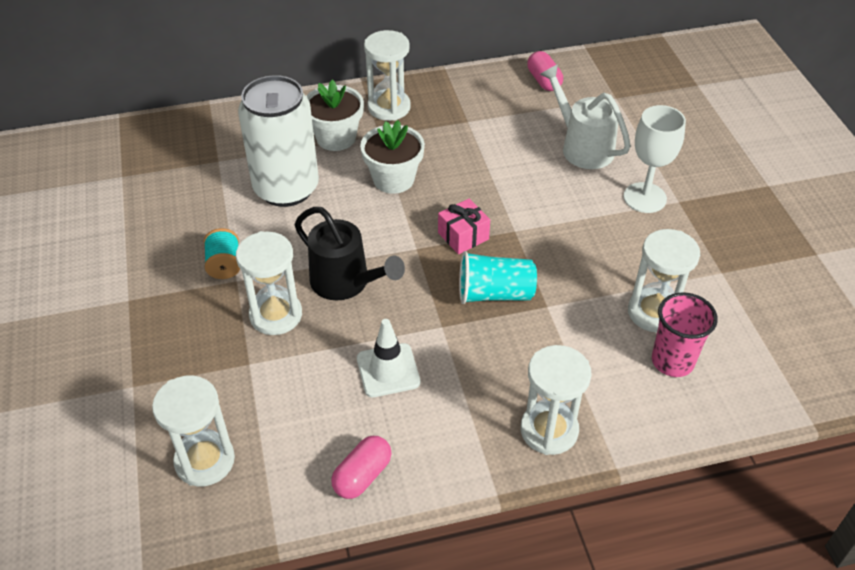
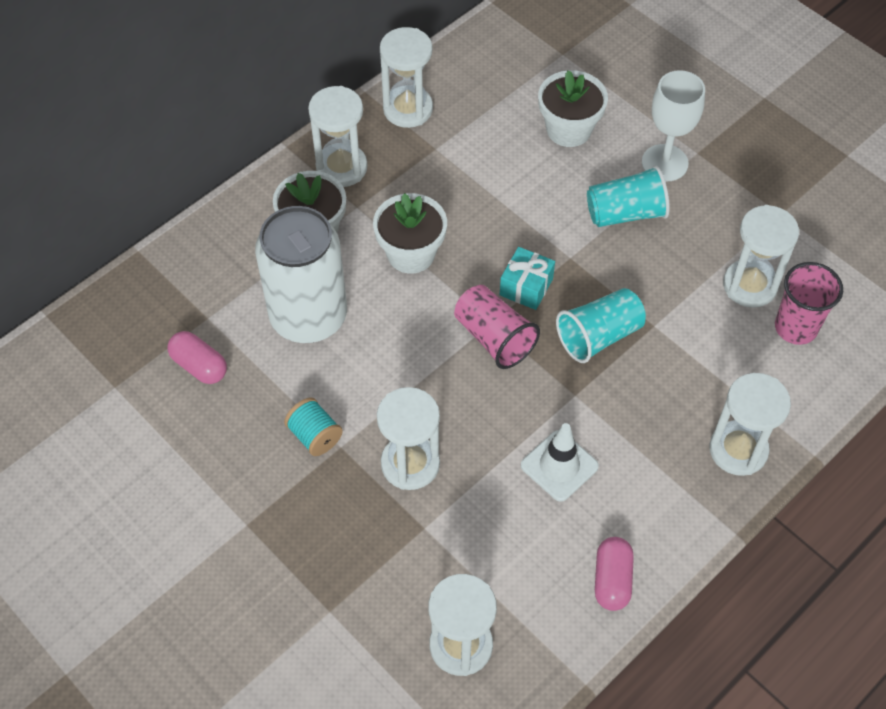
camera: 30 degrees left, 10 degrees up
(346, 283) = (452, 394): black watering can -> none
(410, 259) = (494, 338): none -> pink cup
(463, 236) = (526, 287): pink gift -> turquoise gift
(467, 90) = (408, 109): none -> white hourglass
(544, 81) = (478, 63): pink capsule -> pink capsule (199, 366)
(582, 147) = (568, 129): white watering can -> white flower pot
(584, 219) = (625, 213): none -> turquoise cup

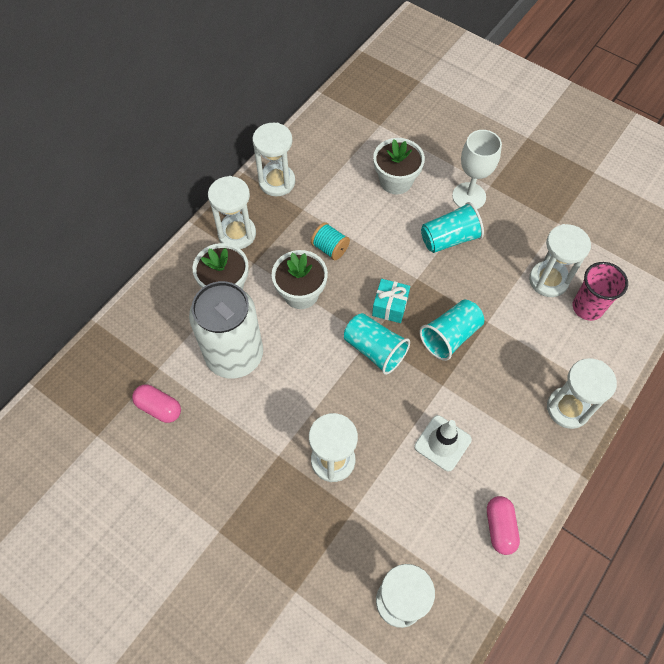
camera: 10 degrees left, 5 degrees up
(314, 436) = (257, 450): turquoise spool -> turquoise spool (330, 248)
(494, 338) = (374, 350): pink cup -> turquoise cup

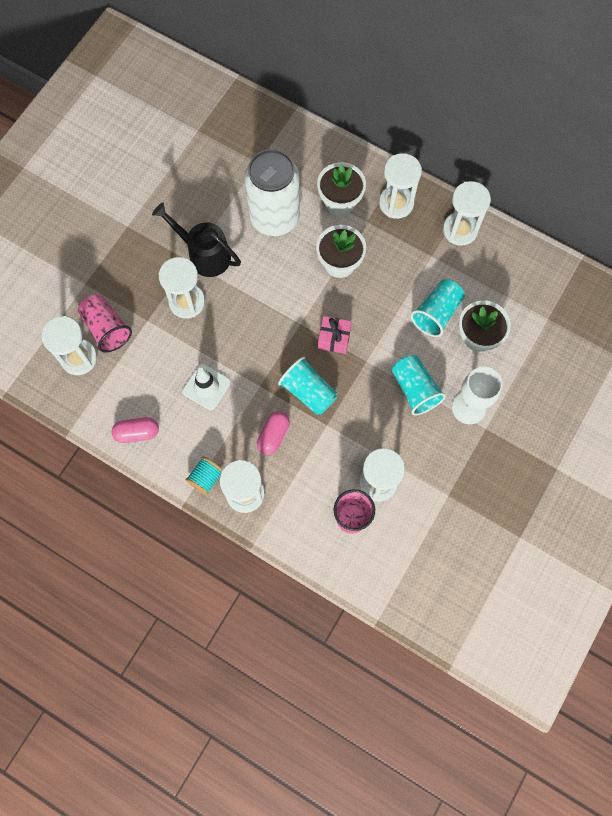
camera: 85 degrees right, 10 degrees up
(159, 408) = (223, 169): pink capsule -> pink capsule (273, 435)
(272, 437) = (204, 254): none -> black watering can
(330, 248) = (390, 283): turquoise spool -> turquoise spool (206, 478)
(360, 563) = (106, 328): none -> pink cup
(374, 350) = (289, 328): turquoise cup -> turquoise cup (436, 313)
(390, 306) = (334, 338): turquoise gift -> pink gift

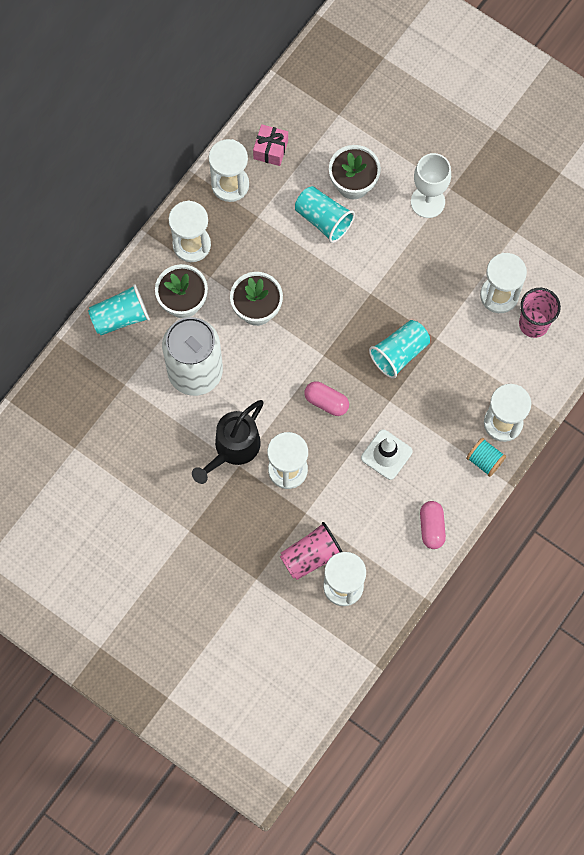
camera: 85 degrees left, 0 degrees up
(273, 435) = (444, 391): pink capsule -> pink capsule (326, 402)
(334, 338) = (343, 323): pink gift -> pink gift (270, 149)
(414, 389) = (404, 250): turquoise cup -> turquoise cup (120, 317)

